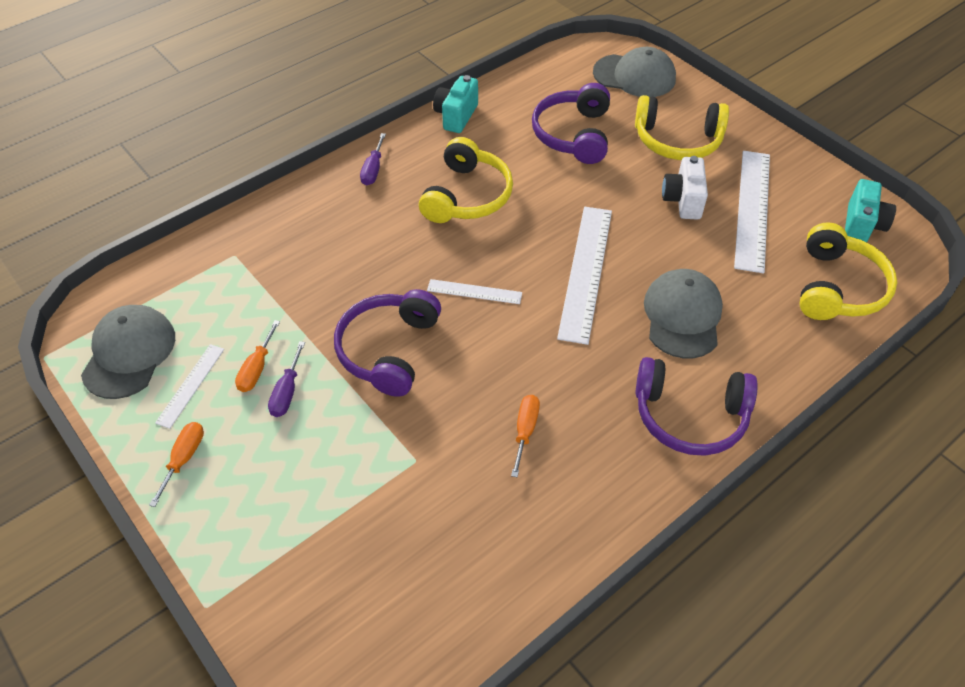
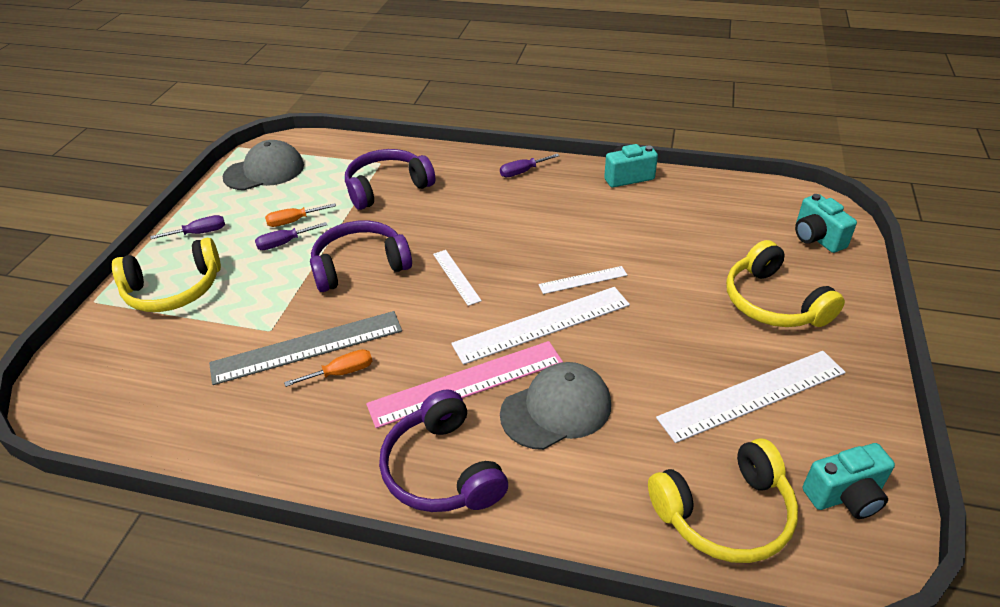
camera: 55 degrees right, 10 degrees down
(184, 459) = (200, 233): orange screwdriver -> purple screwdriver
(190, 385) = (258, 204): white ruler -> white ruler (583, 280)
(467, 196) = (550, 224): yellow headphones -> yellow headphones (174, 289)
(468, 441) = (307, 347): none -> grey ruler
(573, 134) = (691, 241): purple headphones -> purple headphones (387, 188)
(611, 353) = (467, 383): none -> pink ruler
(634, 76) = (816, 238): grey cap -> turquoise camera
(683, 200) = (700, 342): white camera -> none

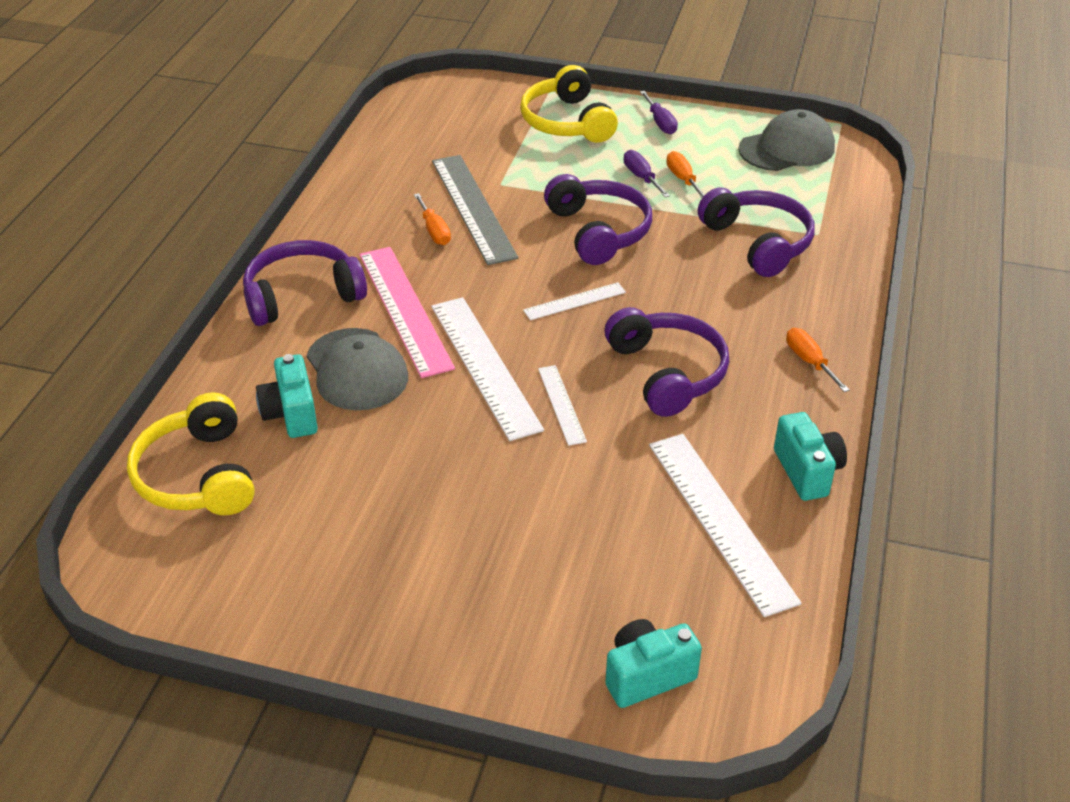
camera: 90 degrees right, 0 degrees up
(264, 171) = (787, 148): grey cap -> grey cap turned 90 degrees counterclockwise
(522, 172) = (809, 361): purple screwdriver -> orange screwdriver
(540, 230) = (667, 373): none -> purple headphones
(752, 395) = (341, 528): white ruler -> white ruler (720, 520)
(773, 302) = (500, 585): yellow headphones -> none
(845, 496) = (188, 574): turquoise camera -> turquoise camera (291, 414)

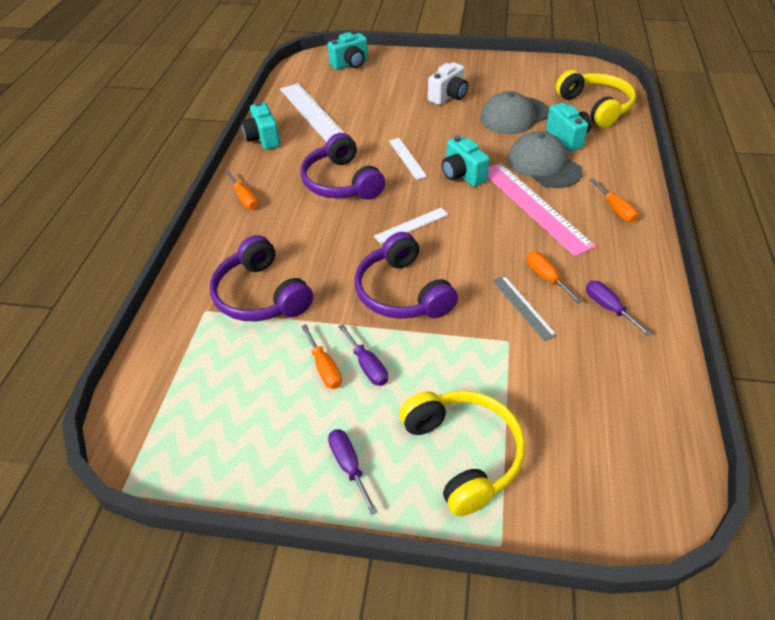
camera: 175 degrees right, 5 degrees up
(302, 295) = (616, 209): purple headphones -> orange screwdriver
(386, 200) = (608, 308): none -> purple screwdriver
(454, 537) = (448, 96): none -> white camera
(473, 208) = (523, 307): grey ruler -> grey ruler, size x0.51
(484, 366) = (462, 175): white ruler -> turquoise camera
(787, 148) = (203, 432): grey cap -> grey cap (514, 116)

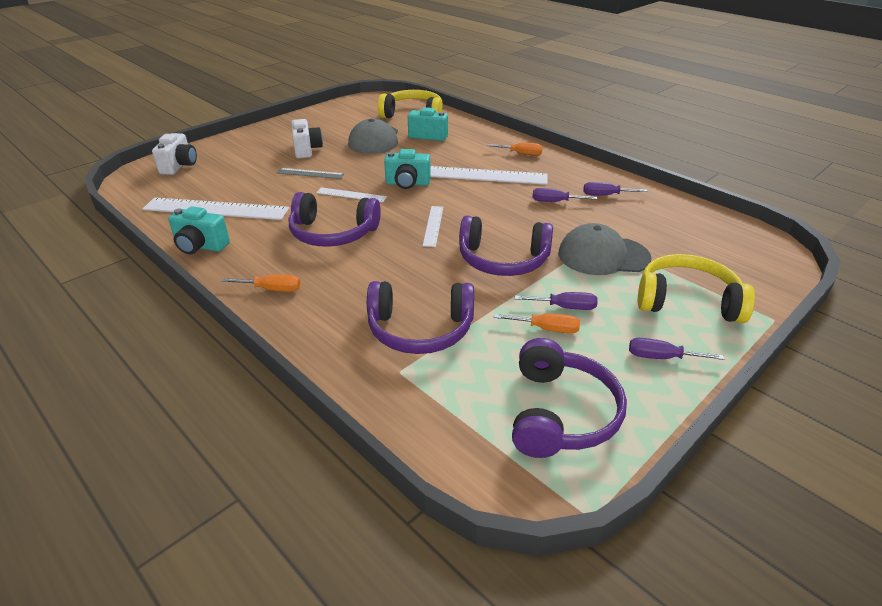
camera: 55 degrees left, 10 degrees down
(222, 425) = (560, 413): none -> purple headphones
(350, 64) = (179, 166): turquoise camera -> white camera
(523, 307) = (573, 221): grey ruler -> grey ruler (310, 173)
(534, 206) = (481, 175): pink ruler -> white ruler
(544, 165) = (443, 154): grey cap -> grey cap (603, 256)
(546, 277) = (555, 202): orange screwdriver -> purple screwdriver

